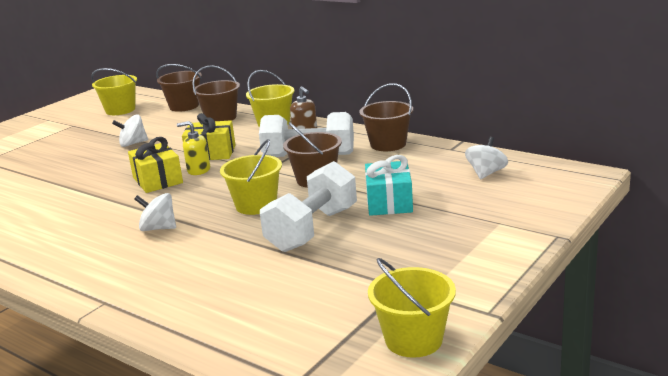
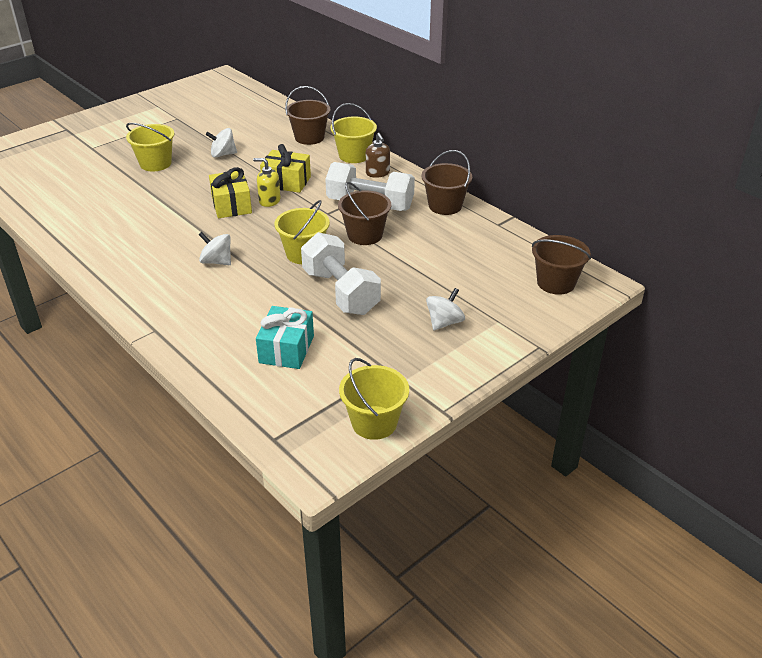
camera: 10 degrees right, 15 degrees up
(120, 110) = (223, 107): yellow bucket -> yellow bucket (155, 163)
(184, 106) = (281, 114): brown bucket -> brown bucket (556, 283)
(312, 229) = (340, 292): white dumbbell -> white dumbbell turned 75 degrees counterclockwise
(389, 202) = (416, 276): turquoise gift -> turquoise gift (286, 349)
(486, 173) = (515, 261): white spinning top -> white spinning top (444, 322)

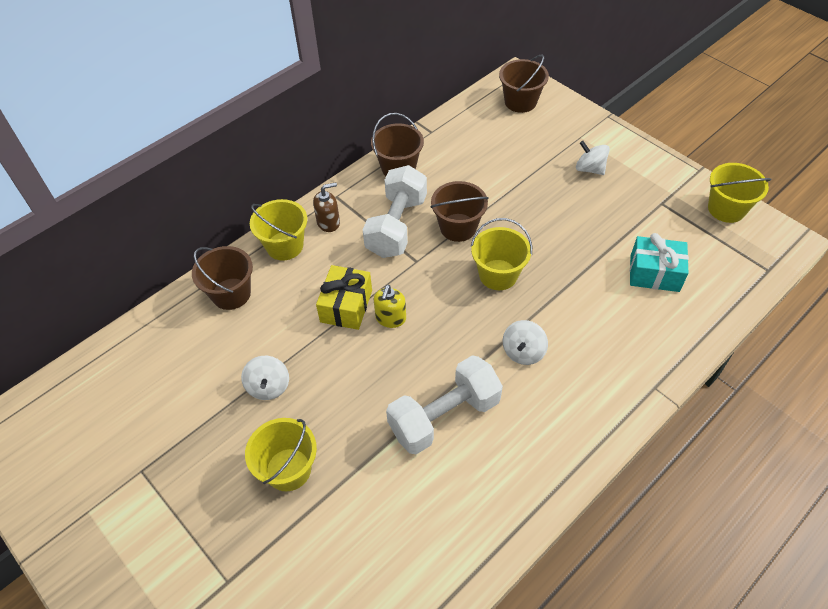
camera: 90 degrees left, 15 degrees up
(231, 205) = (402, 356): yellow gift -> none
(340, 292) = (559, 240): white dumbbell -> white dumbbell (444, 416)

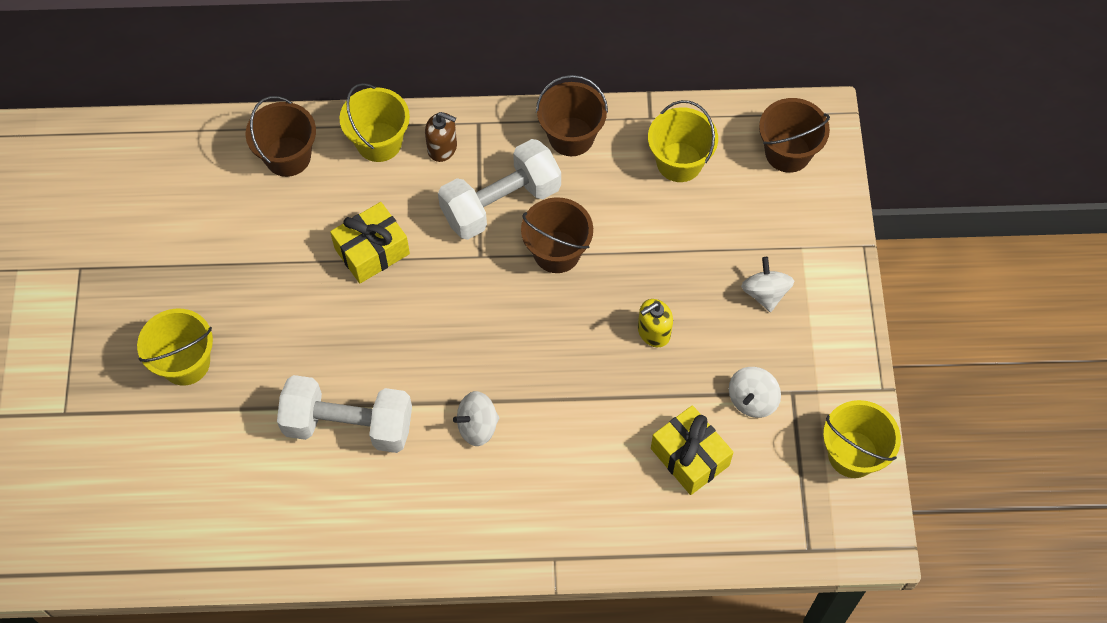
camera: 40 degrees right, 10 degrees up
(268, 386) = (236, 275): white spinning top -> white spinning top (752, 400)
(390, 318) = (398, 296): yellow soap dispenser -> yellow soap dispenser (653, 332)
(498, 275) = (539, 333): yellow bucket -> yellow bucket (679, 162)
(654, 273) = (689, 457): turquoise gift -> yellow gift

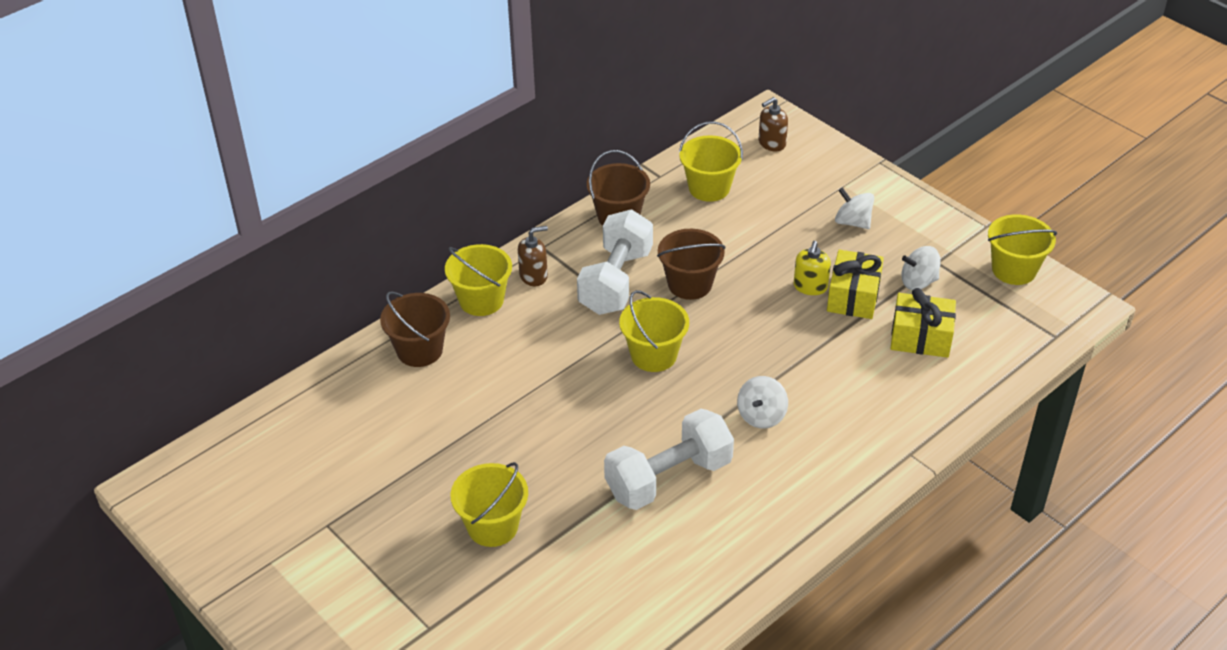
camera: 40 degrees left, 20 degrees down
(372, 251) = (556, 365): yellow gift -> yellow gift (853, 296)
(455, 300) = (654, 355): none -> yellow bucket
(752, 400) = (918, 282): white spinning top -> white spinning top turned 90 degrees clockwise
(787, 152) = (771, 143): brown bucket -> brown soap dispenser

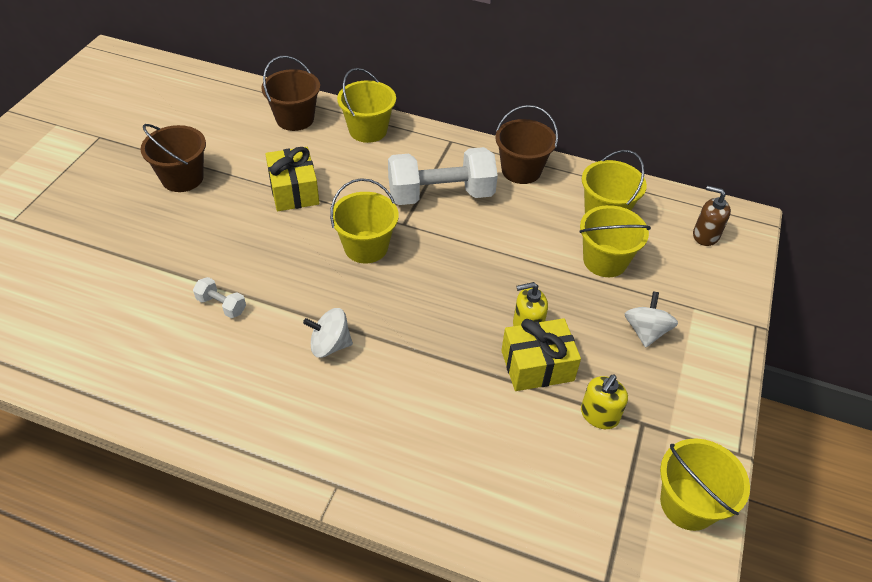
camera: 60 degrees right, 5 degrees up
(492, 526) = (127, 218): yellow bucket -> yellow bucket (605, 261)
(533, 276) = (414, 147): brown soap dispenser -> none
(668, 478) = (221, 305): white dumbbell -> white dumbbell, size x0.43
(690, 284) = (470, 241): brown bucket -> brown bucket (182, 178)
(918, 282) = (599, 415): white spinning top -> yellow soap dispenser
(920, 337) = (515, 443): yellow gift -> yellow gift (294, 191)

